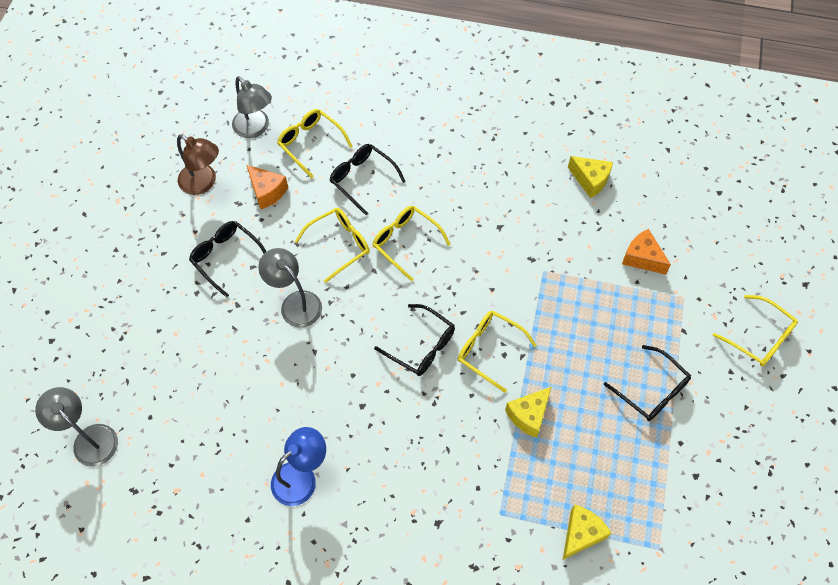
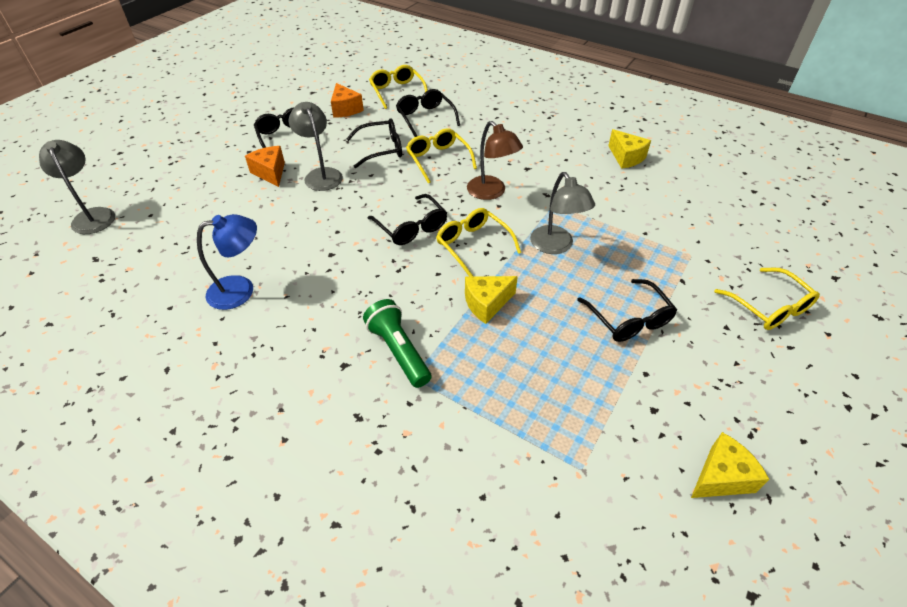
camera: 20 degrees right, 15 degrees down
(203, 183) = (301, 95): brown lamp -> brown lamp (491, 192)
(255, 128) = (361, 77): grey lamp -> grey lamp (556, 246)
(339, 245) = (381, 149): yellow glasses -> black glasses
(476, 492) = (398, 351): none -> green flashlight
(581, 534) = (493, 424): yellow cheese -> yellow cheese (721, 477)
(642, 258) = (657, 217): orange cheese -> orange cheese (270, 173)

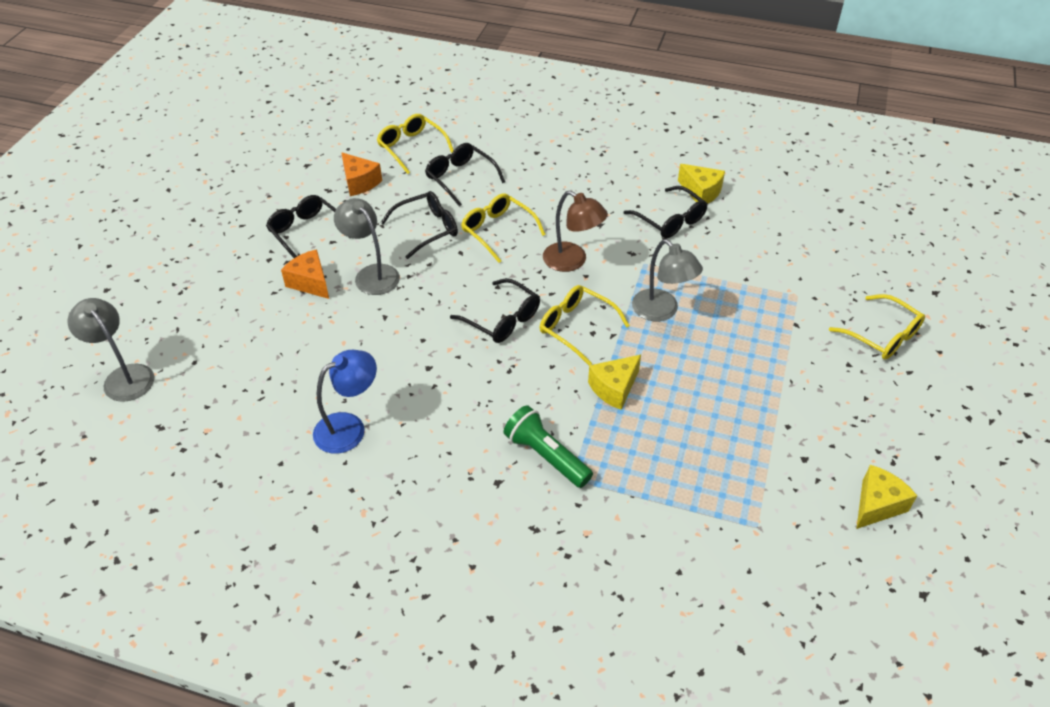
camera: 15 degrees left, 0 degrees up
(629, 319) = (757, 375): black glasses -> black glasses (670, 220)

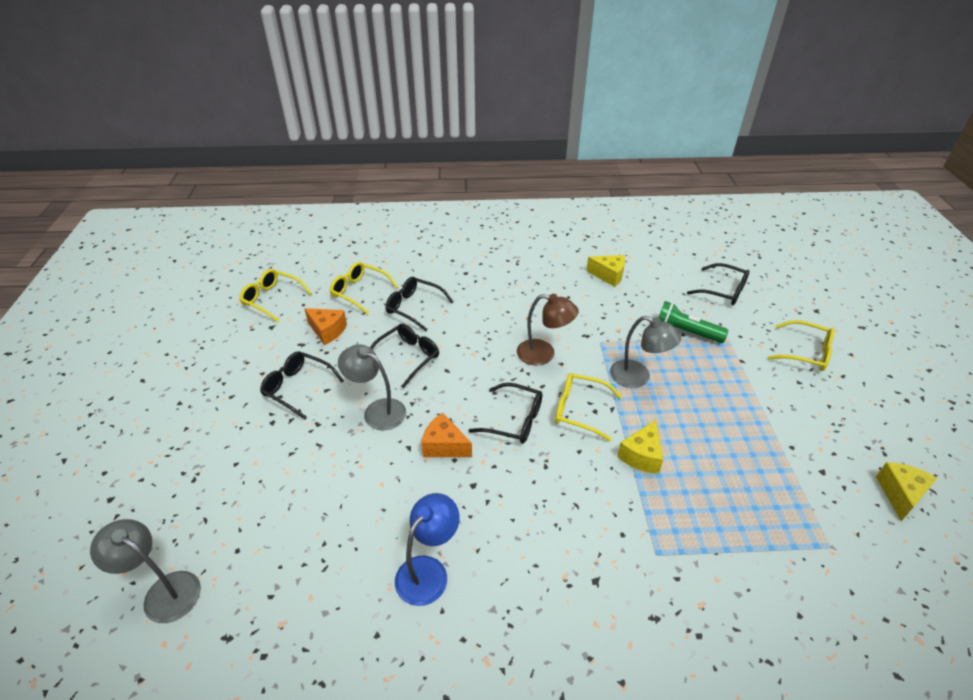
camera: 20 degrees left, 5 degrees down
(310, 282) = (323, 434): orange cheese -> orange cheese (444, 446)
(498, 231) = (469, 344): yellow glasses -> yellow glasses (272, 299)
(546, 456) = (622, 539): green flashlight -> green flashlight (685, 332)
(670, 220) = (599, 302): black glasses -> black glasses (723, 291)

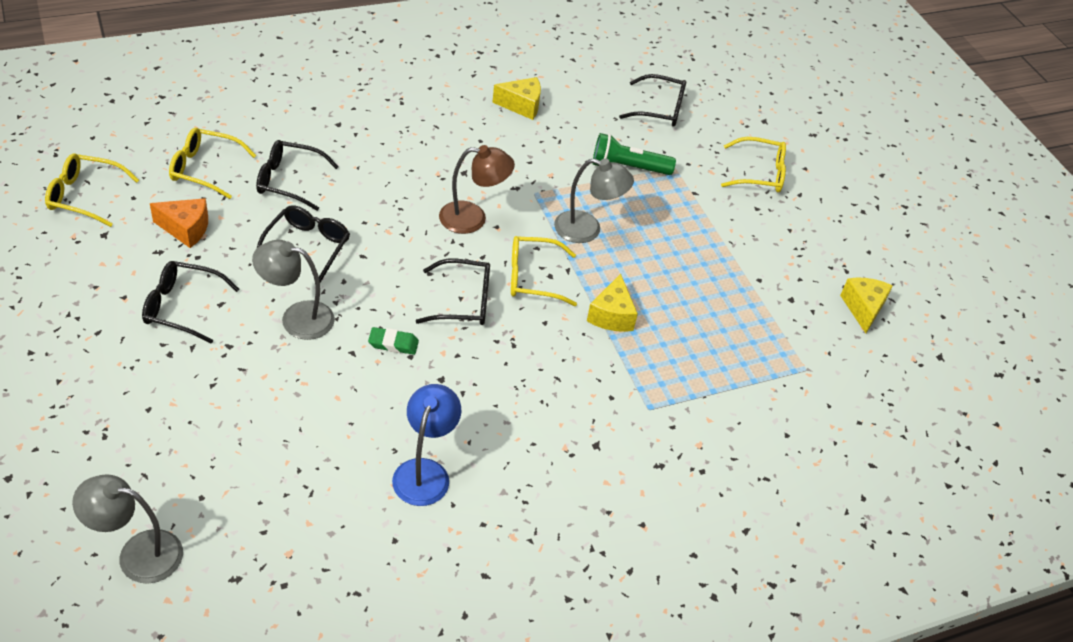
camera: 25 degrees left, 5 degrees up
(444, 446) = (393, 344): orange cheese -> green eraser

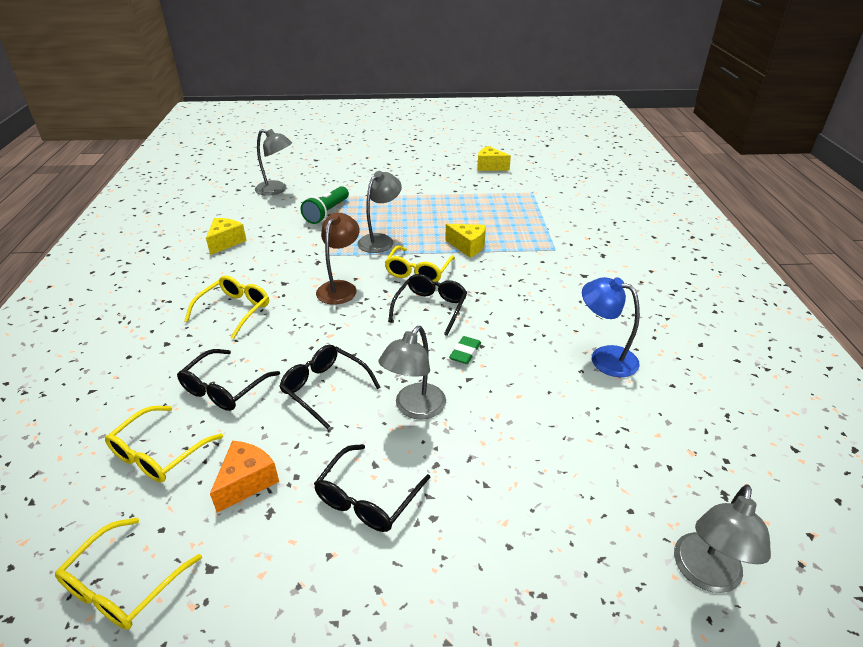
camera: 65 degrees left, 10 degrees down
(660, 109) = (276, 190): black glasses -> grey lamp
(759, 173) = (363, 171): yellow glasses -> yellow glasses (234, 310)

